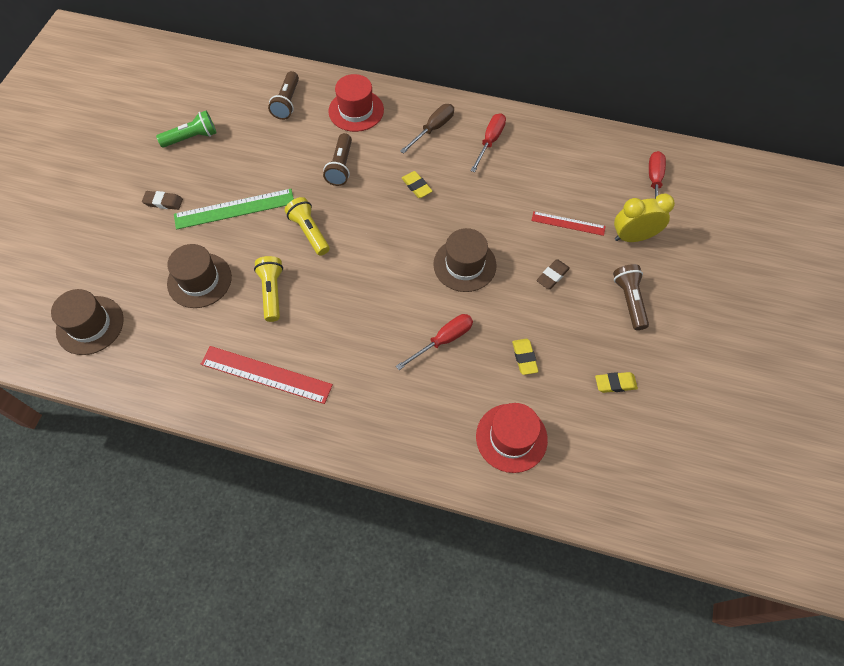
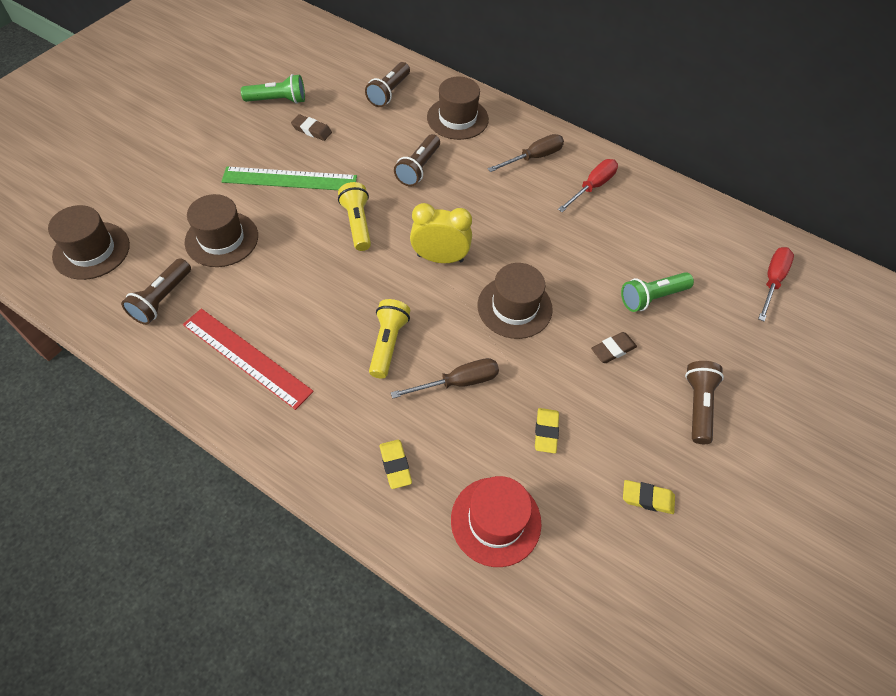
camera: 15 degrees right, 5 degrees down
(163, 202) = (221, 153): brown eraser -> brown eraser (312, 130)
(172, 348) = (162, 299): none -> brown flashlight
(272, 292) = (291, 273): yellow flashlight -> yellow flashlight (388, 344)
(356, 110) = (457, 118): red hat -> brown hat
(416, 186) = (492, 210): yellow eraser -> yellow eraser (395, 465)
(443, 340) = (458, 382): red screwdriver -> brown screwdriver
(568, 223) = (652, 297): red ruler -> green flashlight
(633, 237) = (726, 335): yellow clock -> yellow clock (440, 258)

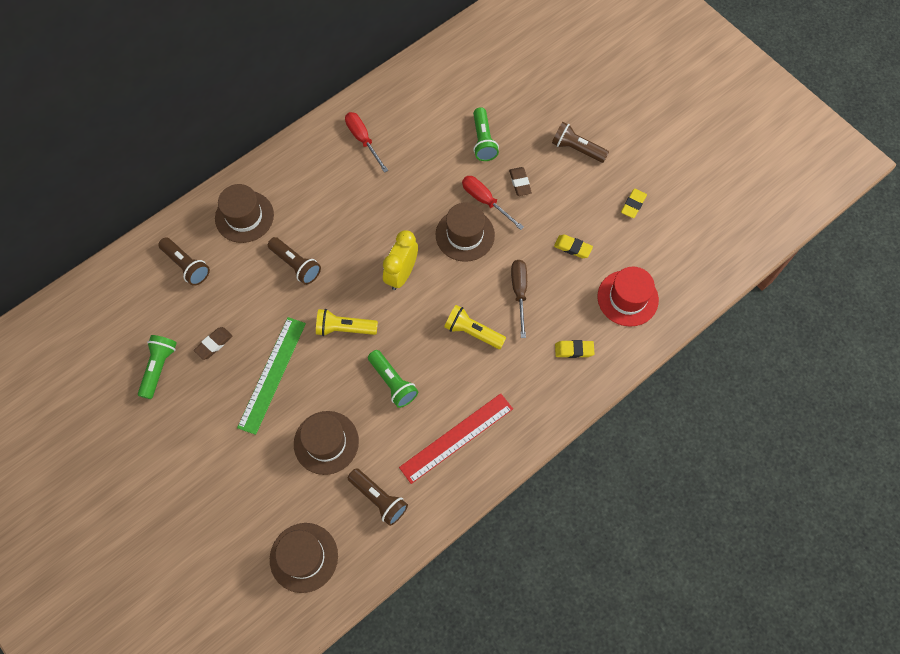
camera: 70 degrees left, 10 degrees up
(303, 280) = (393, 382): none -> green flashlight
(533, 157) = (315, 171): brown screwdriver -> none
(772, 281) = (491, 59): red screwdriver -> red screwdriver (485, 201)

